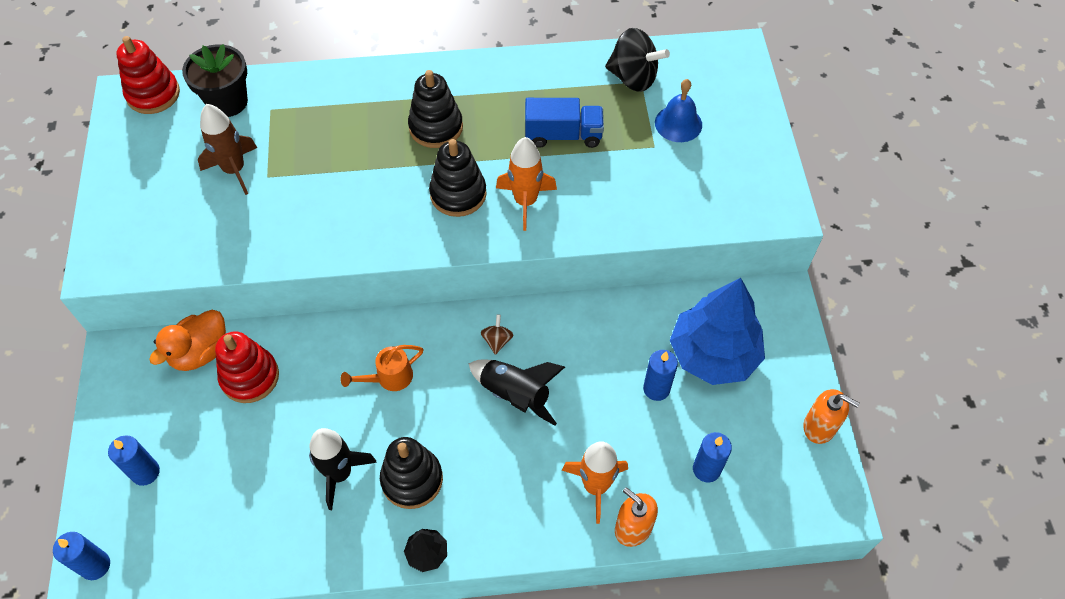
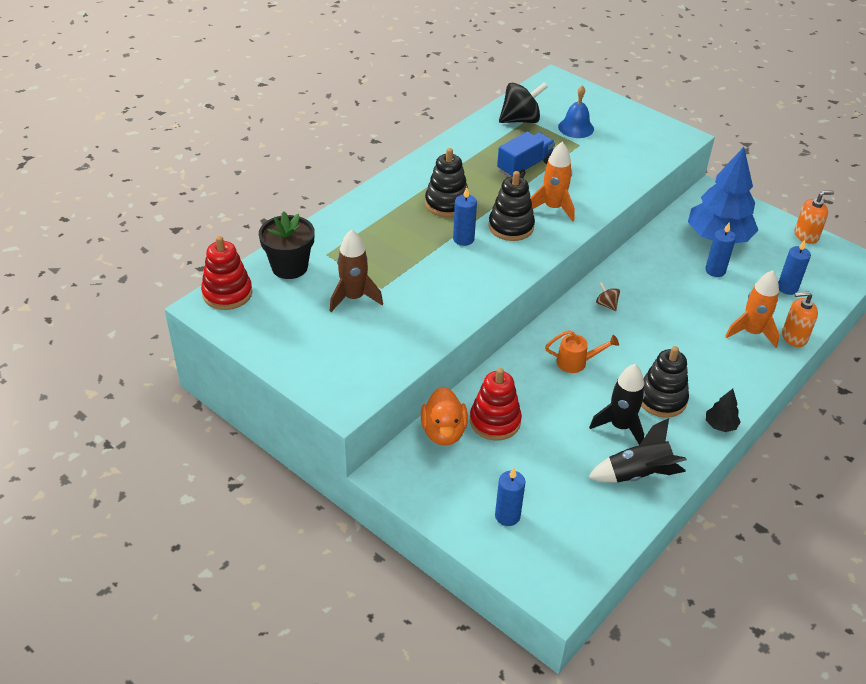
camera: 45 degrees left, 15 degrees down
(95, 565) = (552, 585): blue candle -> blue candle (463, 239)
(389, 378) = (576, 362): orange watering can -> orange watering can turned 105 degrees counterclockwise
(515, 395) = (653, 322): black rocket -> black rocket (638, 474)

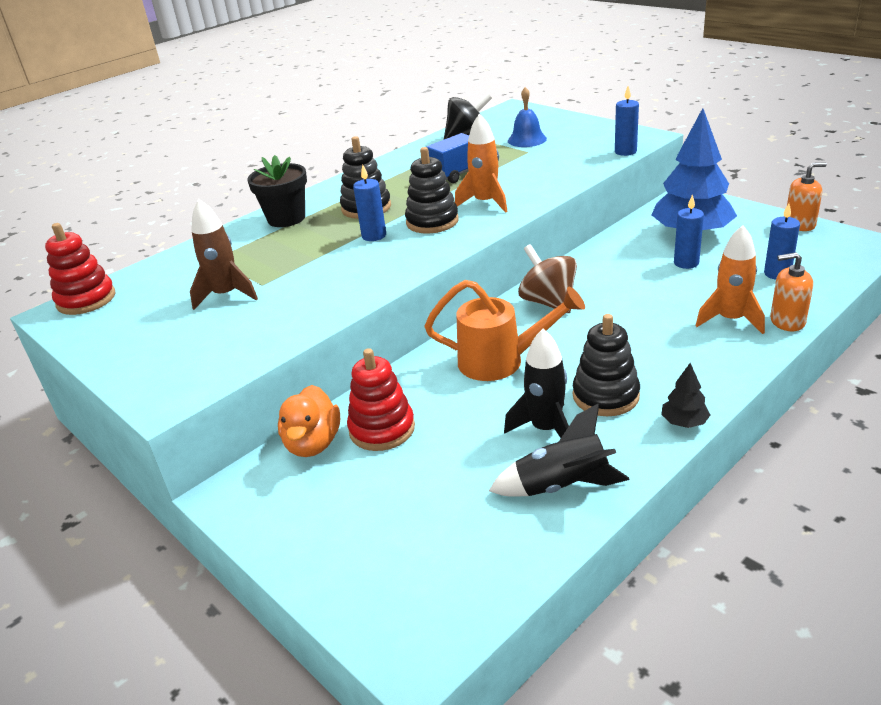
camera: 10 degrees right, 10 degrees down
(289, 267) = (168, 272): black flower pot -> black flower pot (286, 218)
(507, 516) = (367, 544): blue candle -> blue candle (625, 152)
(576, 362) = (500, 361): orange watering can -> orange watering can, size x1.72
(606, 304) = (548, 302): brown spinning top -> brown spinning top, size x2.06

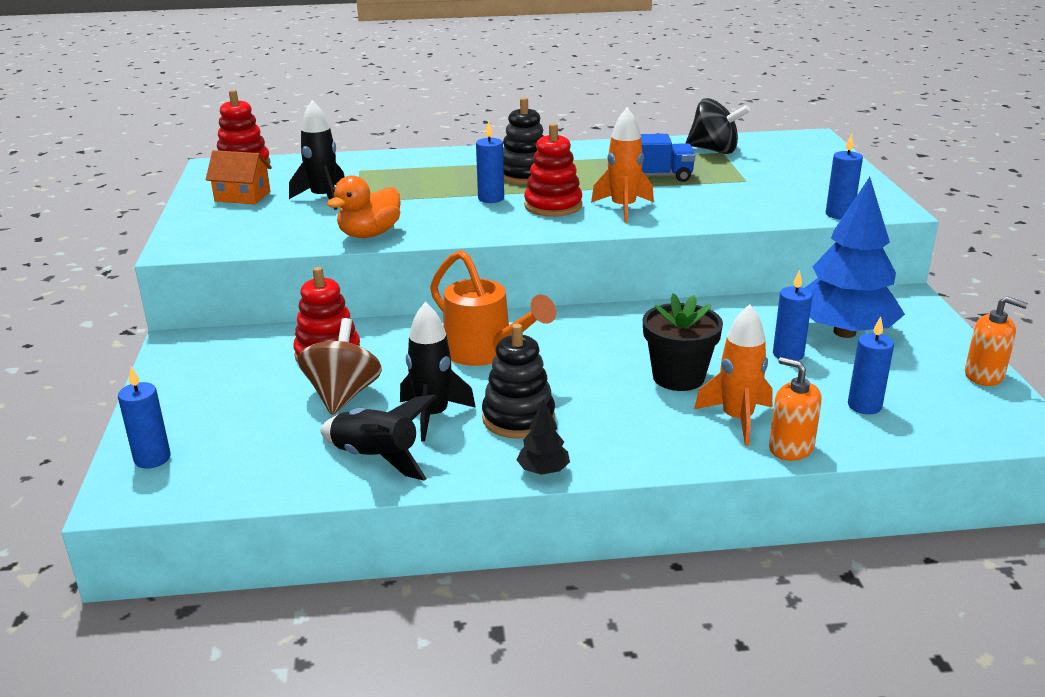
camera: 35 degrees right, 5 degrees down
(141, 327) = (242, 196): none -> orange house
(226, 295) = (323, 198): brown rocket -> black rocket
(286, 218) = (455, 160): black flower pot -> black flower pot (678, 377)
(313, 443) = (273, 340): orange duck -> orange duck (369, 234)
(382, 607) = (152, 458): none -> blue candle
(432, 222) = (553, 206): black stacking toy -> red stacking toy
(527, 139) = (766, 170): blue bell -> none
(548, 302) = (602, 328): brown spinning top -> brown spinning top (343, 395)

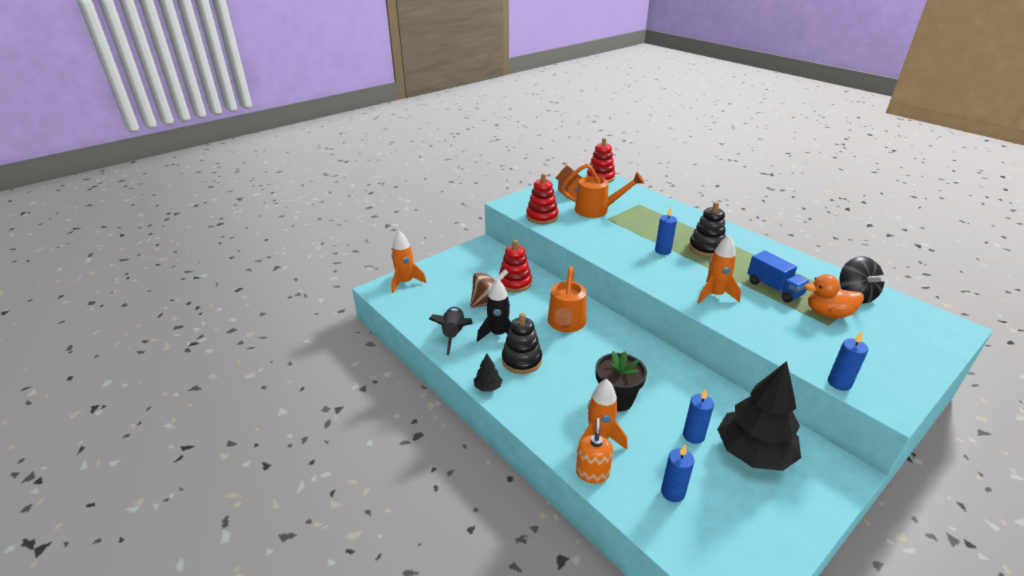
camera: 55 degrees right, 5 degrees up
(152, 458) = (405, 282): blue candle -> orange rocket
(323, 198) = (597, 210): black rocket -> orange watering can
(369, 234) = (578, 237): orange duck -> orange duck (828, 313)
(553, 206) = (682, 272): red stacking toy -> red stacking toy (542, 217)
(844, 332) = (753, 453): blue tree -> black tree
(984, 375) = (784, 549): orange soap dispenser -> none

